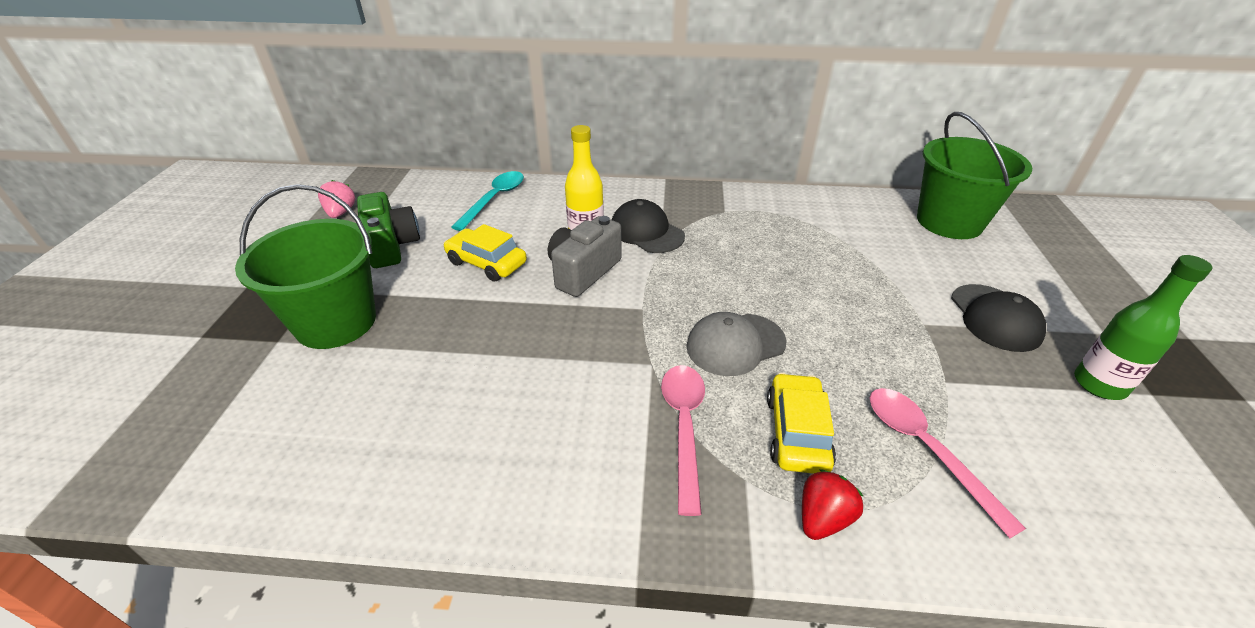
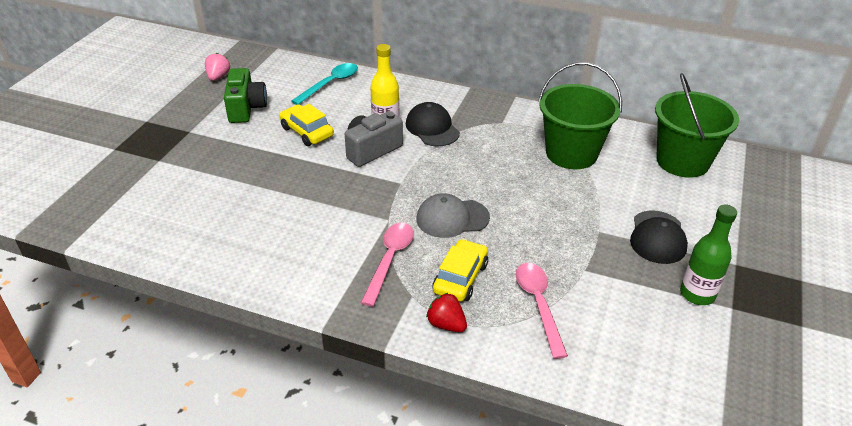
camera: 15 degrees right, 0 degrees up
(336, 322) = (197, 155): green bucket -> green bucket (571, 153)
(822, 518) = (446, 324): red strawberry -> red strawberry turned 105 degrees counterclockwise

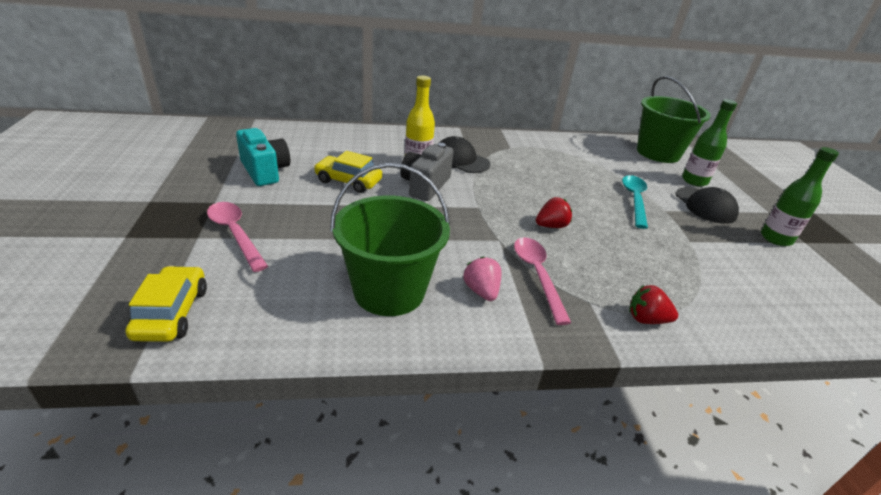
camera: 30 degrees left, 5 degrees down
(218, 77) = (209, 149): pink strawberry -> pink strawberry (481, 291)
(246, 108) = (265, 171): green camera -> turquoise camera
(330, 84) = (335, 140): turquoise spoon -> turquoise spoon (634, 200)
(452, 218) = (551, 226): grey cap -> red strawberry
(460, 278) = (611, 274): yellow car -> yellow car (172, 313)
(538, 305) = (692, 278): pink spoon -> pink spoon (235, 234)
(571, 153) = (583, 160): green bucket -> green bucket (389, 291)
(684, 206) = (694, 181): none -> green bottle

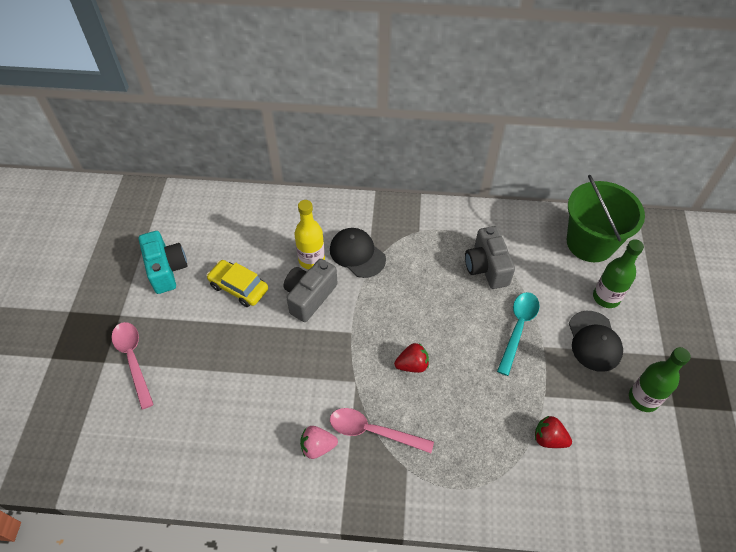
camera: 15 degrees right, 20 degrees up
(172, 313) = (82, 448): yellow car -> none
(389, 291) = (243, 439): green bucket -> none
(481, 291) = (317, 447): pink strawberry -> pink strawberry turned 90 degrees counterclockwise
(537, 275) = (373, 431): pink spoon -> pink spoon turned 75 degrees counterclockwise
(582, 166) = (486, 267): none -> grey camera
(646, 319) = (447, 494): red strawberry -> red strawberry (549, 439)

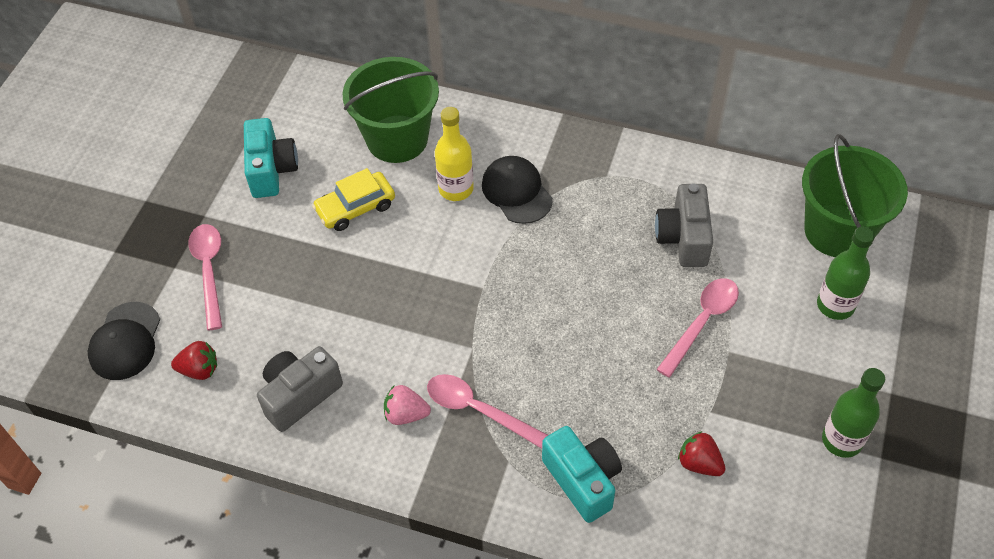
camera: 15 degrees right, 0 degrees up
(239, 287) = (355, 208): yellow car -> yellow car turned 75 degrees counterclockwise
(258, 229) = (397, 139): none -> green bucket
(309, 296) = (441, 234): grey camera -> grey camera (300, 395)
(412, 365) = (549, 341): red strawberry -> red strawberry (199, 370)
(467, 472) = (583, 480): none -> turquoise camera
(518, 328) = (702, 322): turquoise spoon -> pink spoon
(594, 341) = (799, 357): black cap -> black cap (125, 341)

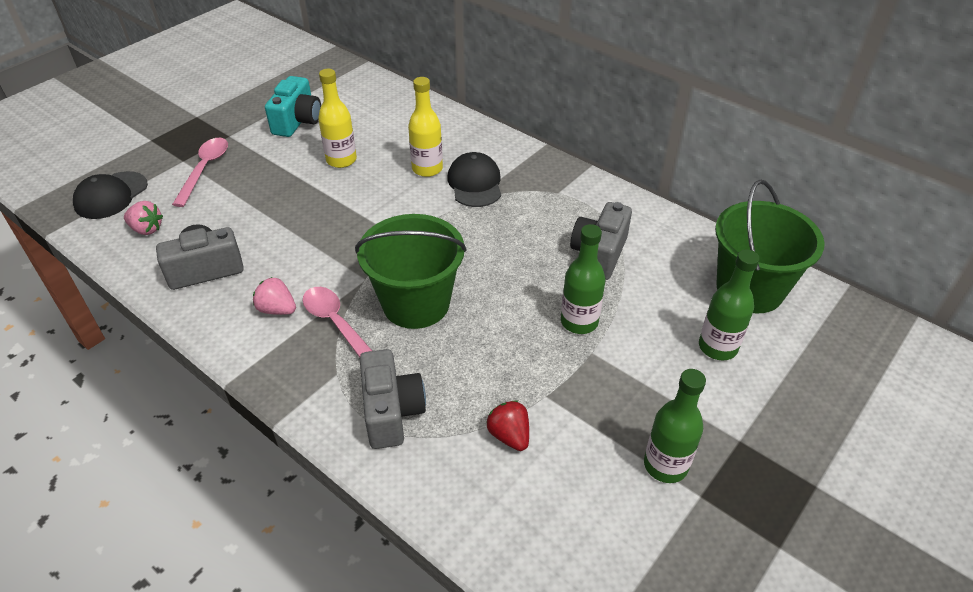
camera: 20 degrees right, 10 degrees down
(199, 370) = (147, 229): red strawberry -> pink strawberry
(355, 208) = (341, 160): yellow car -> yellow bottle
(397, 139) = (404, 126): green bucket -> green bucket (416, 303)
(583, 480) = (392, 412): turquoise camera -> grey camera
(702, 322) = (579, 322): pink spoon -> green bottle

